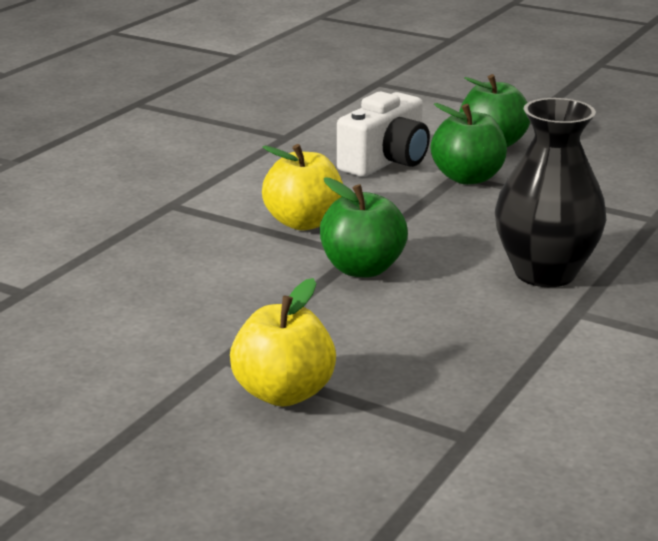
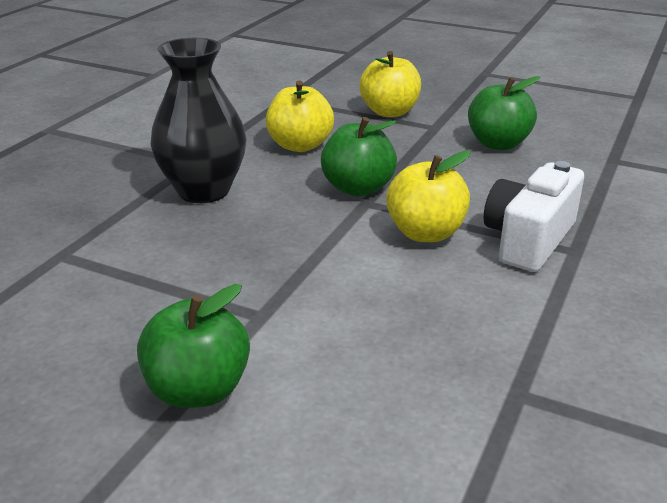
camera: 175 degrees right, 5 degrees up
(386, 161) = (354, 338): white camera -> white camera (529, 240)
(433, 331) = (300, 146): none -> yellow apple
(467, 178) = (248, 310): green apple -> green apple (498, 144)

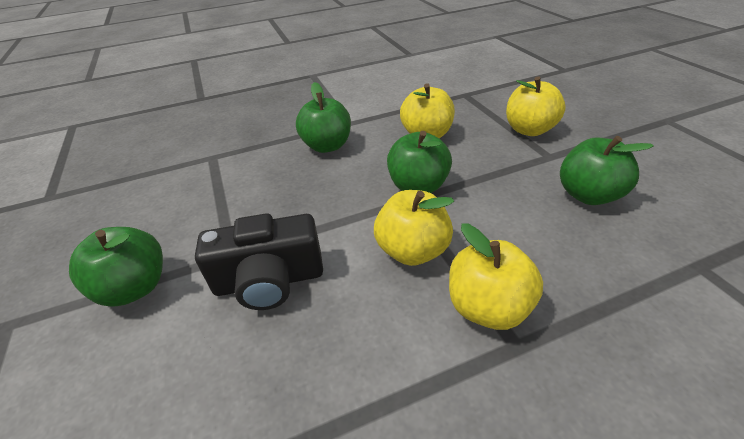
camera: 45 degrees right, 10 degrees up
(203, 191) = (327, 146): black vase -> green apple
(336, 311) = (269, 280): none -> black camera
(529, 240) = (487, 307): white camera -> yellow apple

